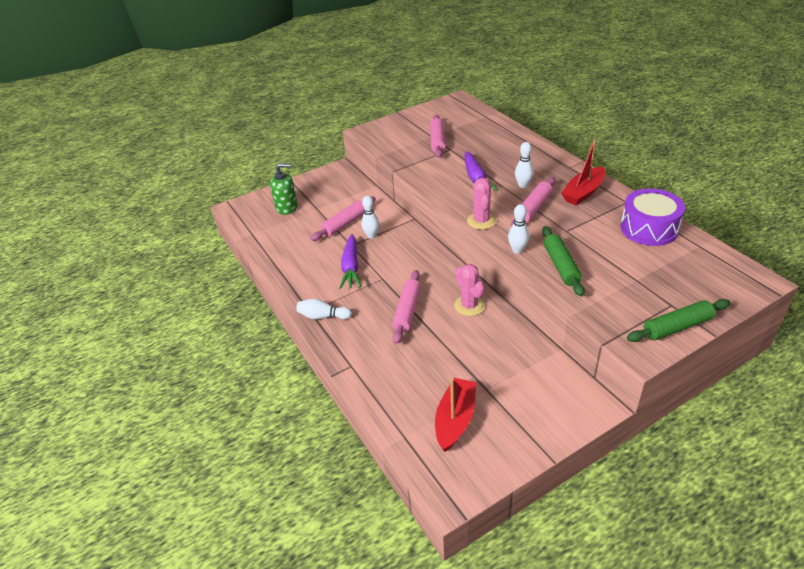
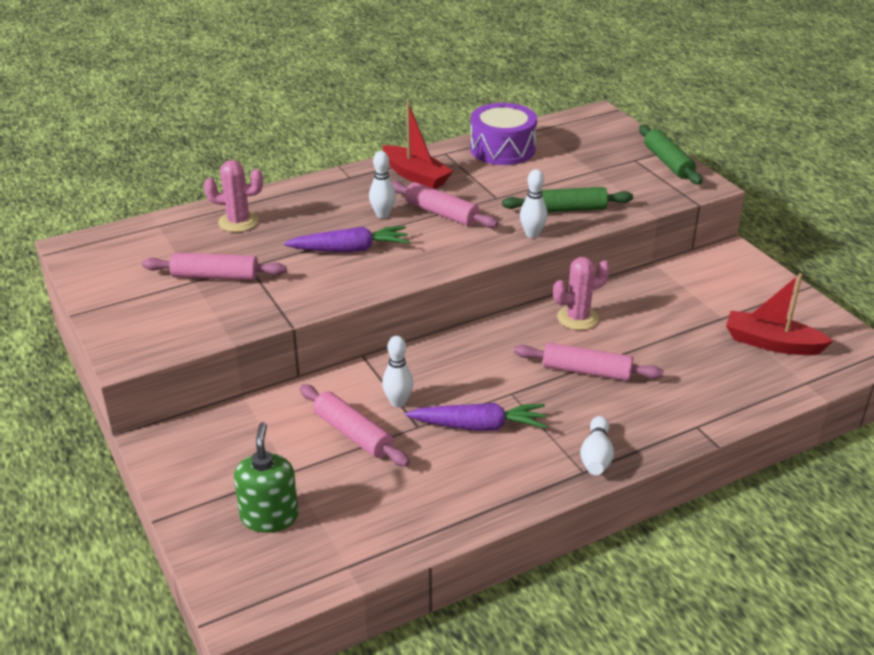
camera: 90 degrees left, 5 degrees down
(481, 221) = (461, 254): pink cactus -> pink cactus (238, 222)

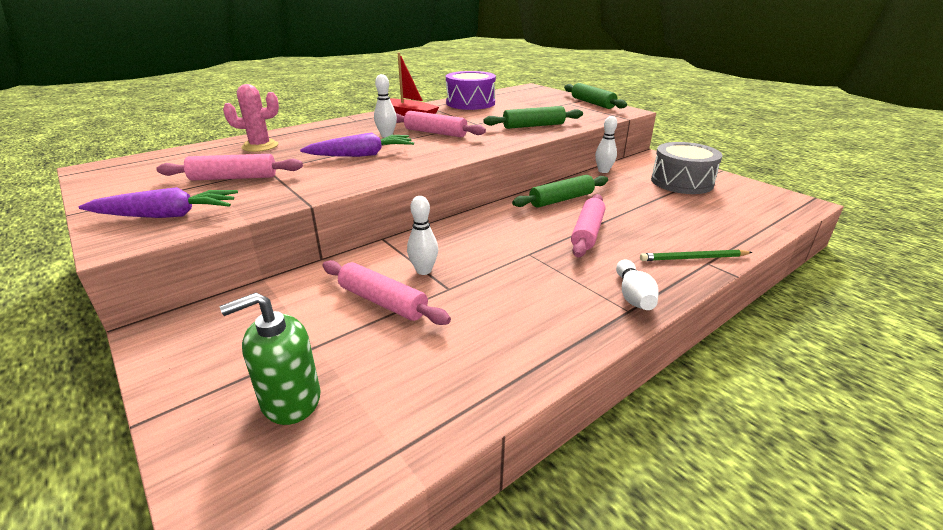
camera: 10 degrees left, 5 degrees down
(269, 516) = (290, 399): green soap dispenser -> green soap dispenser turned 105 degrees counterclockwise
(479, 426) = (509, 282): purple carrot -> purple carrot (167, 215)
(532, 234) = (513, 138): white bowling pin -> white bowling pin (603, 171)
(577, 318) = (561, 200): pink cactus -> green rolling pin
(586, 371) = (587, 232): pink rolling pin -> pink rolling pin turned 75 degrees counterclockwise
(685, 419) = (693, 258): none -> green pencil
(742, 303) = (681, 182): none -> grey drum
(772, 343) = (723, 203): red boat -> none

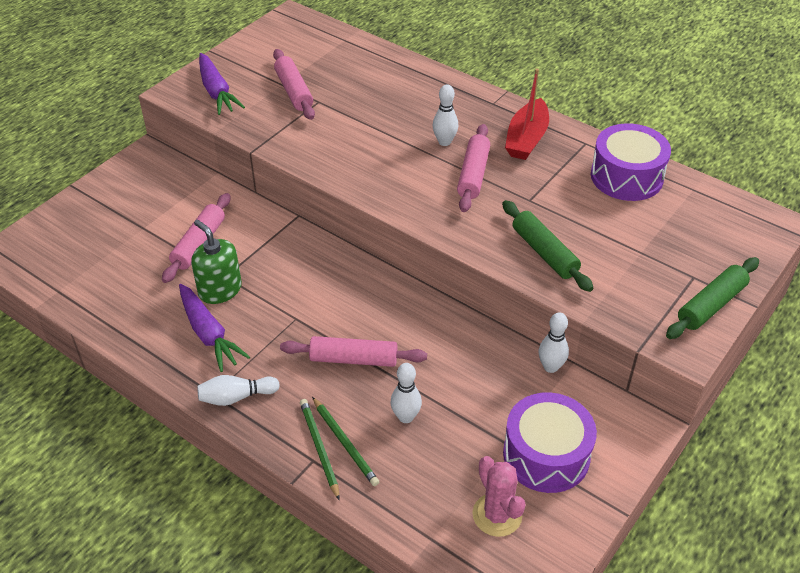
camera: 75 degrees right, 15 degrees up
(260, 146) = (376, 73): pink cactus -> pink cactus (497, 515)
(290, 399) = (93, 235): green soap dispenser -> green soap dispenser (220, 290)
(362, 155) = (377, 143): purple carrot -> purple carrot (209, 334)
(424, 270) = (248, 255): white bowling pin -> white bowling pin (406, 417)
(561, 200) = (433, 331): green rolling pin -> none
(681, 182) = (546, 455): grey drum -> purple drum
(685, 246) = (345, 443): none -> green pencil

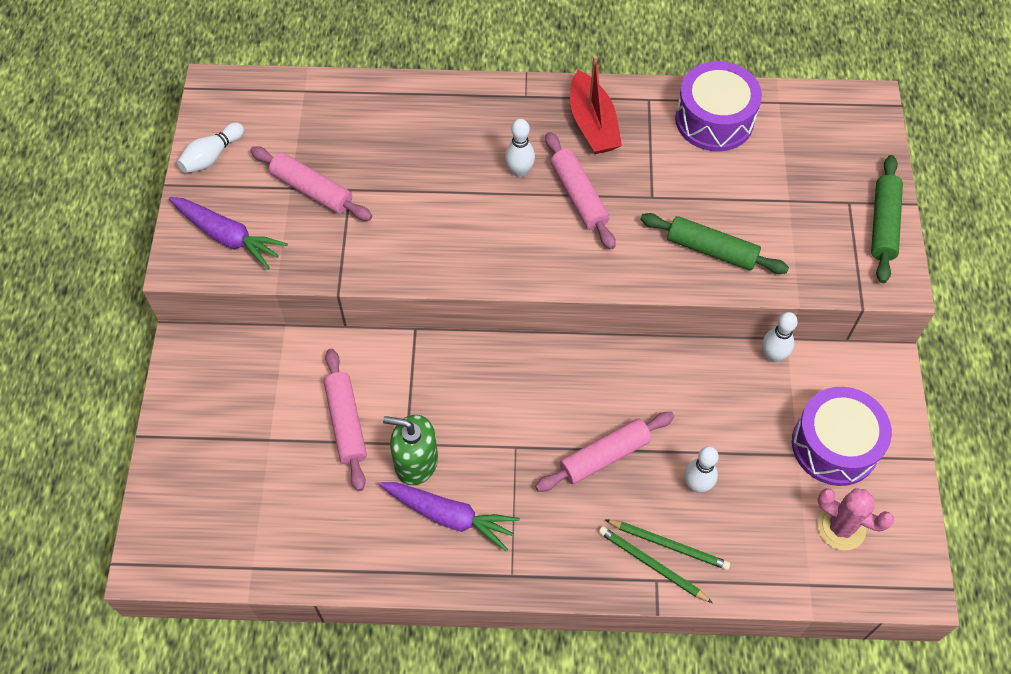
camera: 35 degrees left, 15 degrees up
(236, 397) = (536, 564): white bowling pin -> white bowling pin (212, 156)

